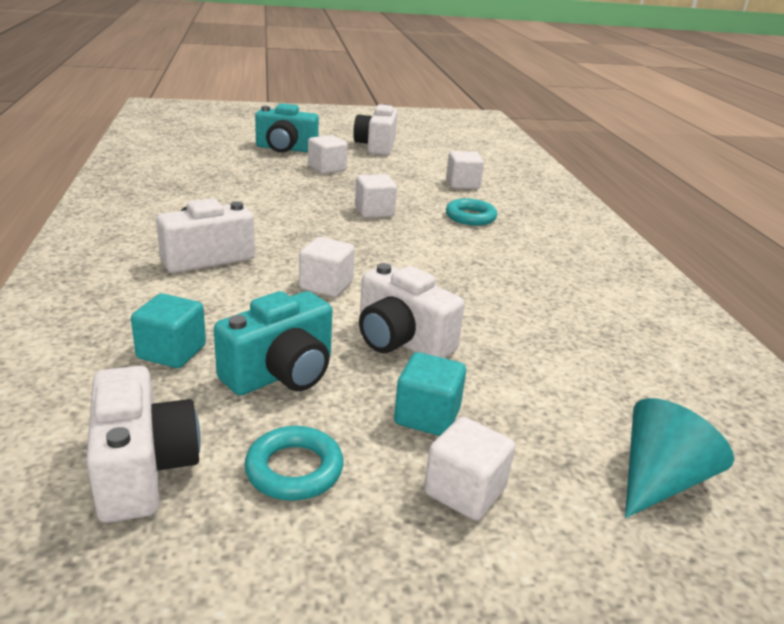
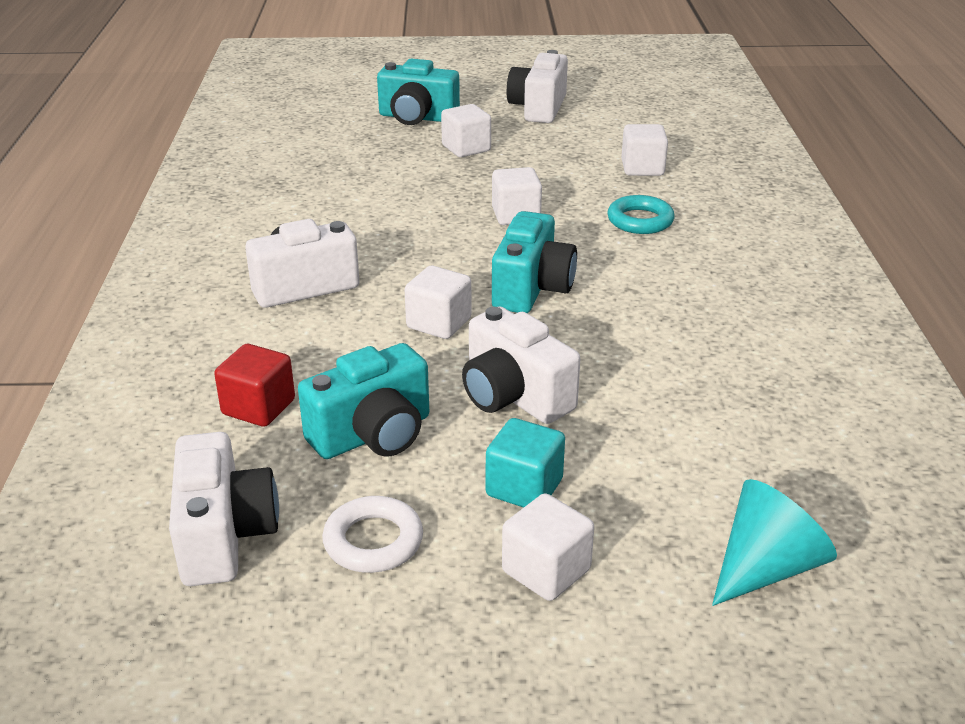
camera: 10 degrees right, 5 degrees up
(171, 352) = (258, 407): turquoise cube -> red cube
(294, 469) = (373, 541): turquoise ring -> white ring
(398, 261) = (532, 289): none -> turquoise camera

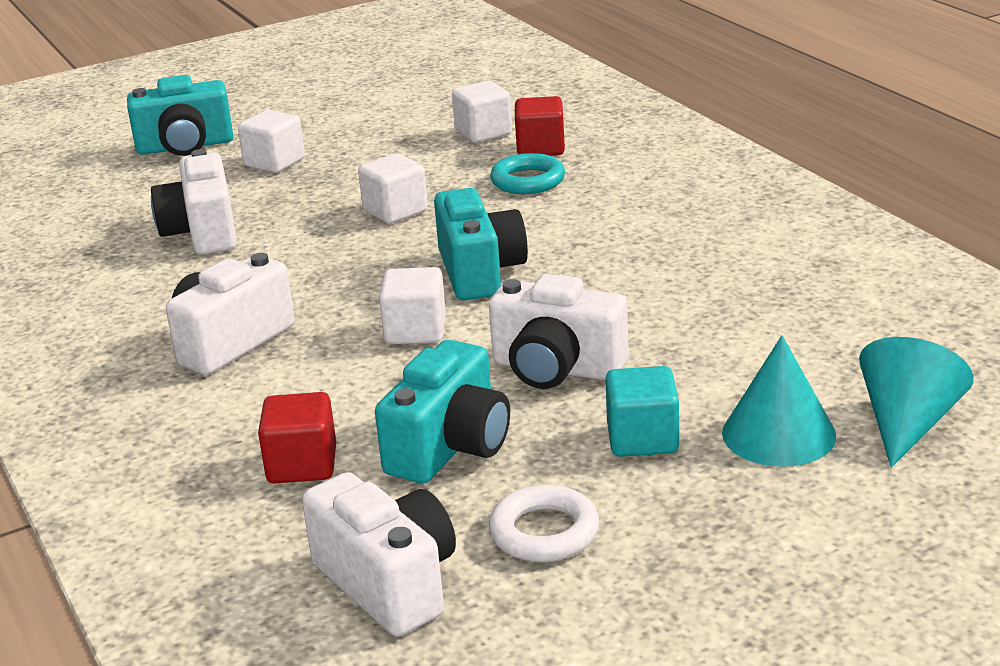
camera: 25 degrees left, 5 degrees down
(538, 108) = (315, 104): white camera -> white camera (202, 232)
(546, 571) = (727, 495): white cube -> none
(641, 530) = (778, 434): none -> turquoise cone
(676, 195) = (540, 148): none -> red cube

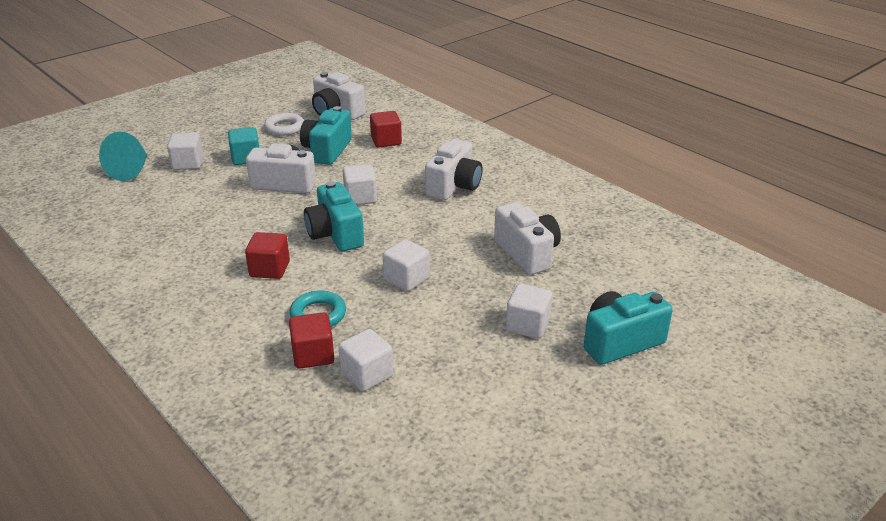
camera: 165 degrees right, 5 degrees up
(590, 230) = (269, 269): none -> red cube
(778, 434) = (188, 163): turquoise cone -> white cube

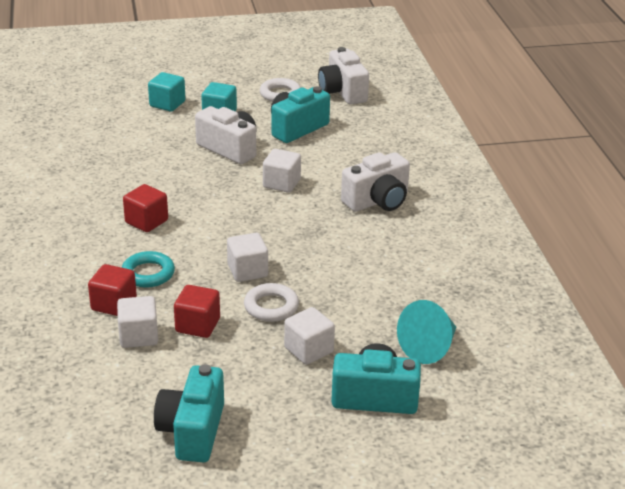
camera: 30 degrees right, 0 degrees up
(131, 171) = (117, 96): turquoise cone -> turquoise cone (429, 347)
(188, 163) = (167, 104): white cube -> turquoise cube
(335, 234) = (227, 210): turquoise camera -> turquoise camera (192, 431)
(386, 141) = (360, 135): red cube -> red cube (197, 325)
(458, 301) = (271, 307): none -> white ring
(527, 253) = (378, 288): white camera -> none

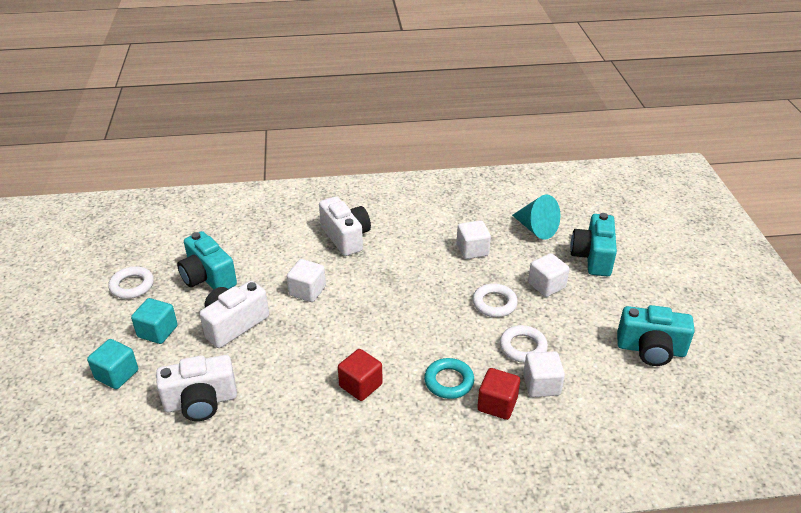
camera: 85 degrees left, 5 degrees up
(197, 325) = (522, 347): red cube -> white ring
(247, 271) = (445, 316): white cube -> white cube (472, 250)
(342, 92) = (146, 244): white camera -> white camera (201, 402)

